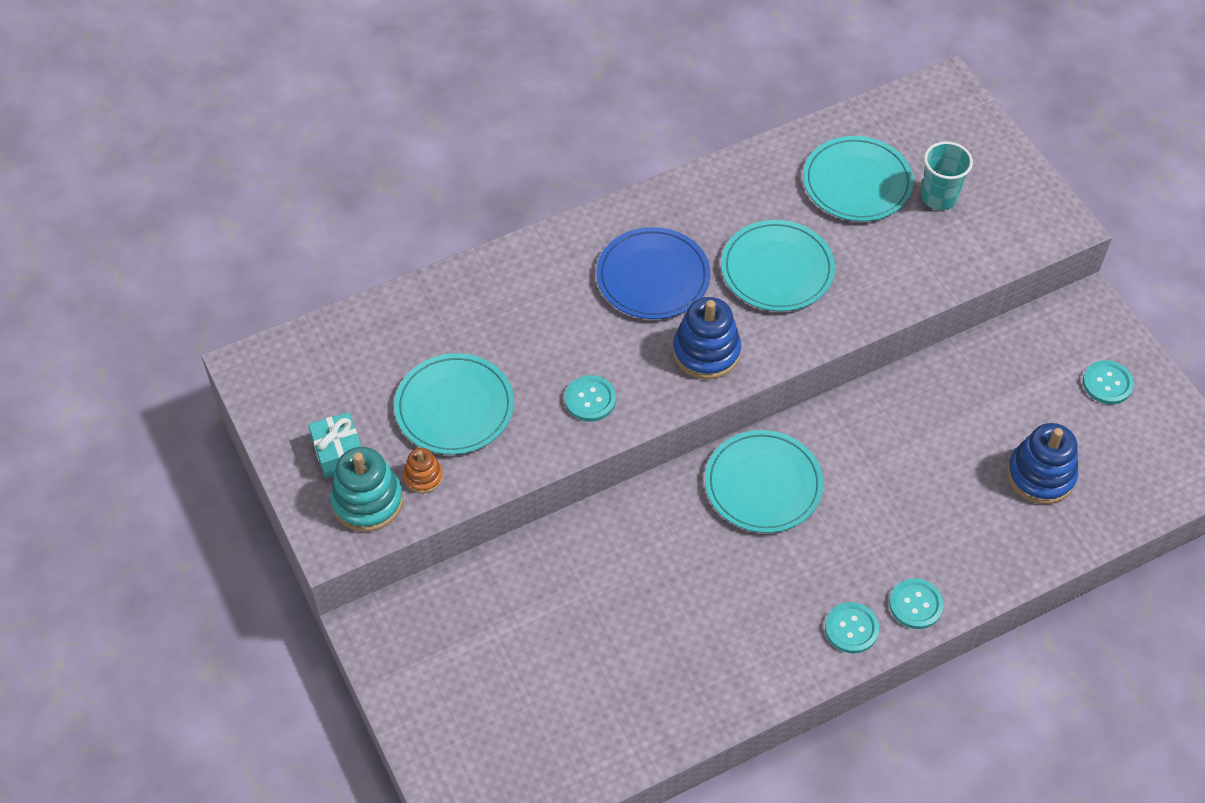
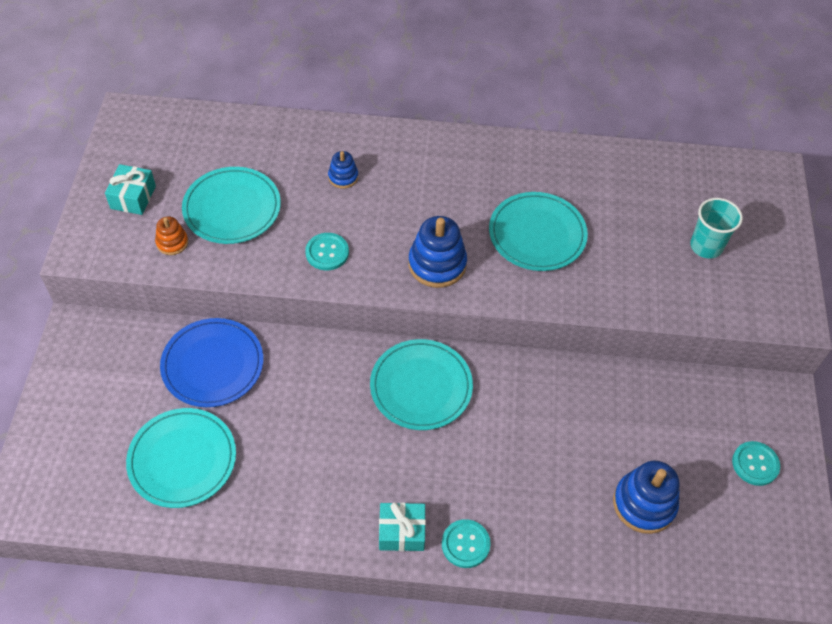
camera: 30 degrees right, 0 degrees up
(367, 501) = (123, 238): turquoise stacking toy -> none
(541, 313) = (343, 177): none -> blue stacking toy
(653, 277) = (441, 193): blue plate -> blue plate (213, 365)
(851, 628) = (401, 532): turquoise button -> turquoise gift
(857, 182) = (648, 204): turquoise plate -> turquoise plate (182, 459)

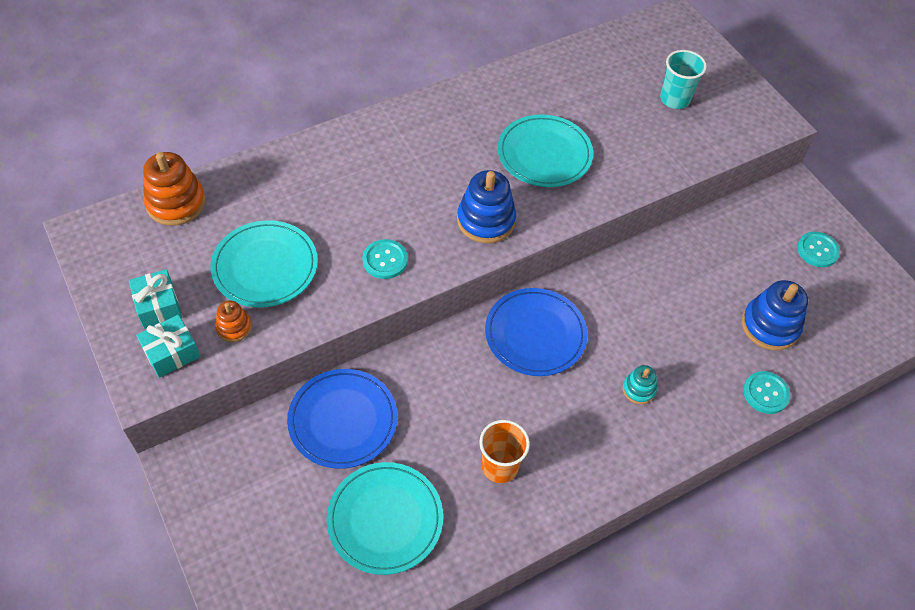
camera: 35 degrees left, 0 degrees up
(207, 124) = (176, 203): none -> orange stacking toy
(302, 475) = (499, 466): none -> orange cup
(343, 177) = (344, 188): blue stacking toy -> none
(401, 532) = (617, 461): turquoise gift -> turquoise gift (171, 353)
(421, 386) = (535, 334): turquoise plate -> blue plate
(465, 544) = (672, 439): turquoise button -> turquoise button (765, 393)
(472, 485) = (638, 389): none -> turquoise stacking toy

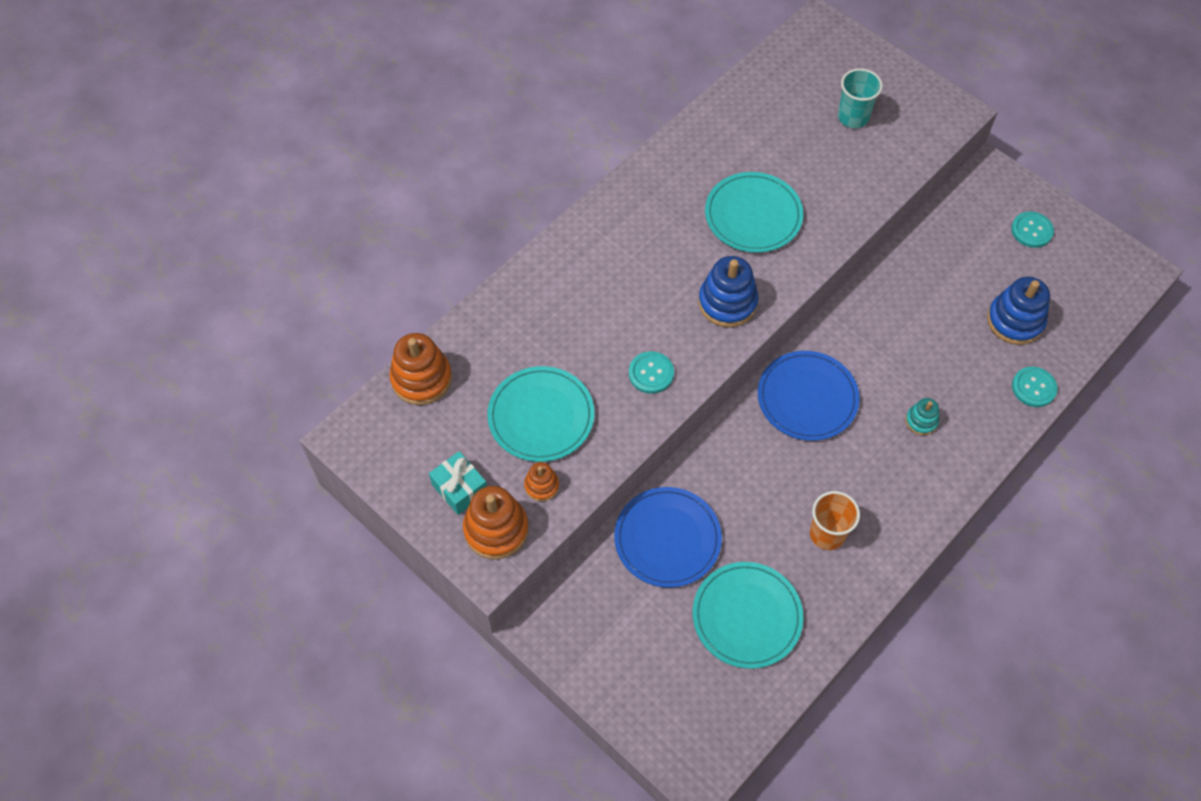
camera: 15 degrees left, 5 degrees up
(171, 353) = (496, 529): turquoise gift -> orange stacking toy

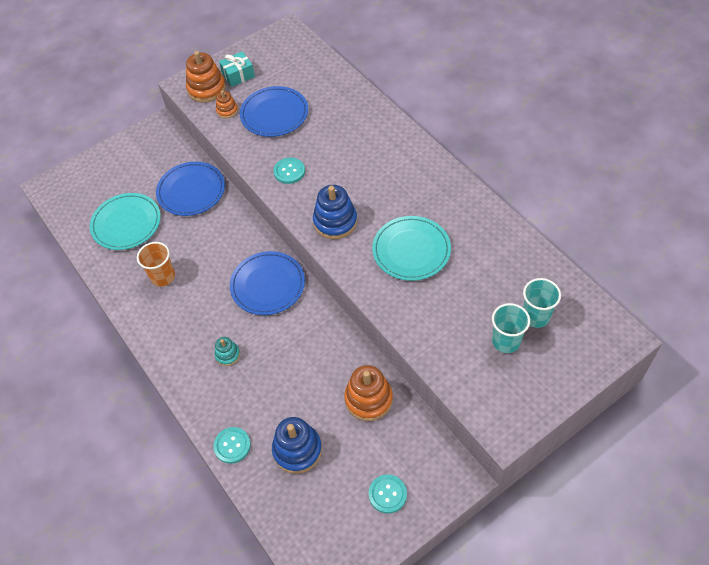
camera: 105 degrees right, 5 degrees down
(421, 379) = (317, 62): orange stacking toy -> orange stacking toy (368, 399)
(541, 416) = (274, 114): turquoise plate -> blue plate
(814, 94) = (535, 316): none -> turquoise cup

